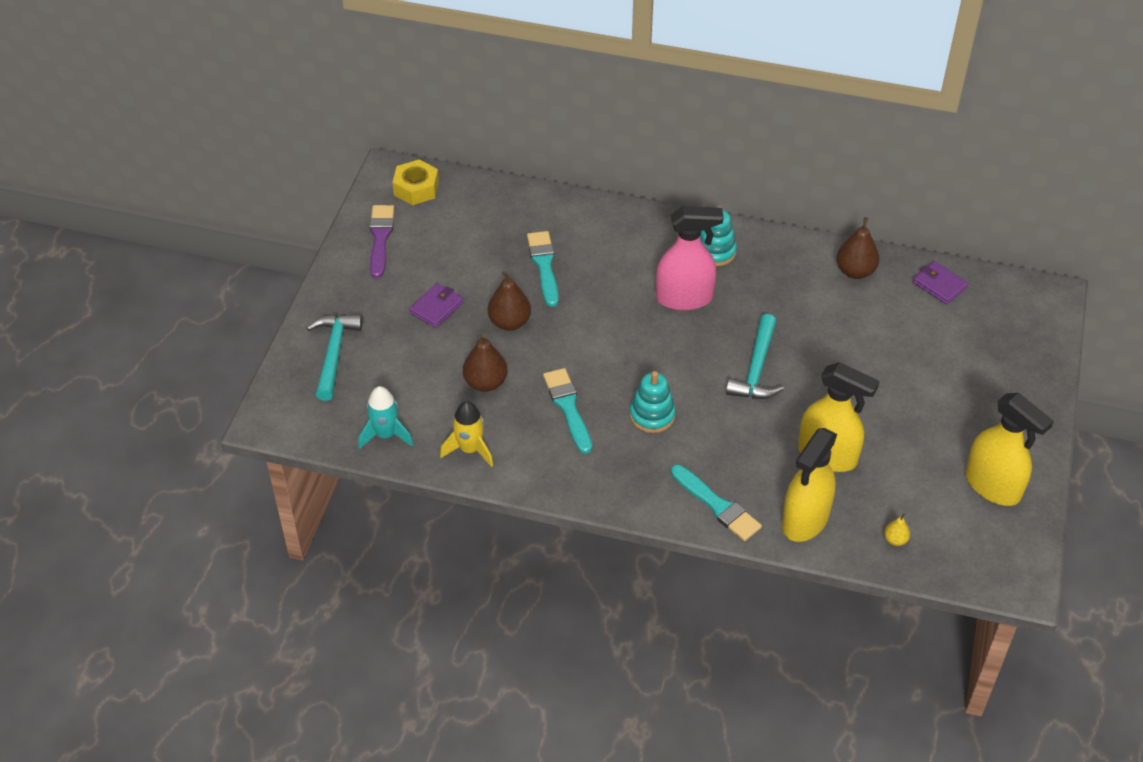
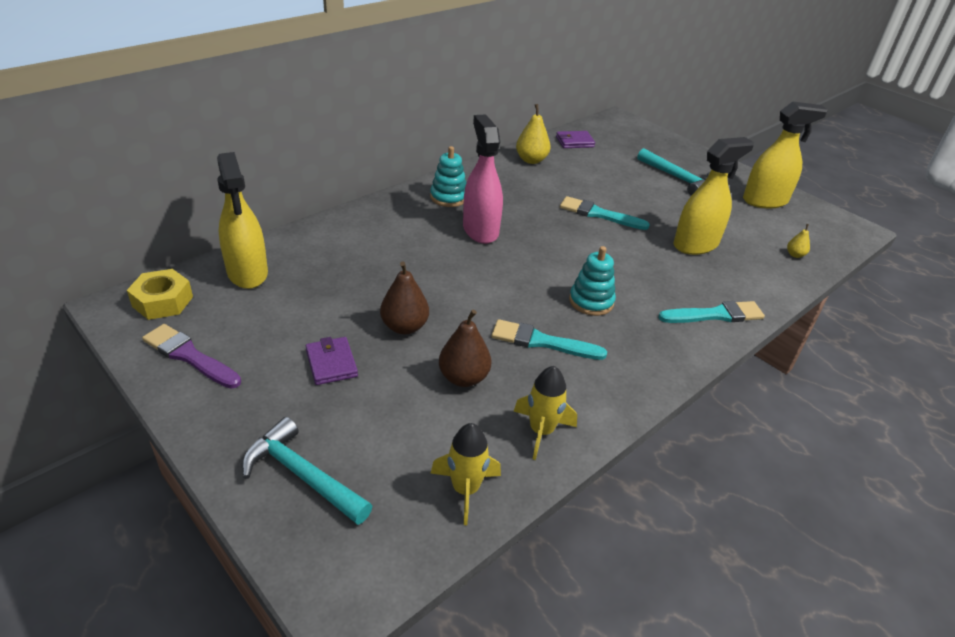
camera: 60 degrees left, 10 degrees down
(386, 435) = (465, 489): turquoise rocket -> yellow rocket
(544, 265) = (361, 276): turquoise brush -> turquoise brush (599, 214)
(684, 298) = (480, 230): pink spray bottle -> pink spray bottle turned 45 degrees counterclockwise
(756, 369) = (585, 234): turquoise hammer -> turquoise hammer (678, 178)
(805, 520) = (755, 282): yellow spray bottle -> yellow spray bottle (247, 273)
(855, 271) = (531, 160): brown pear -> yellow pear

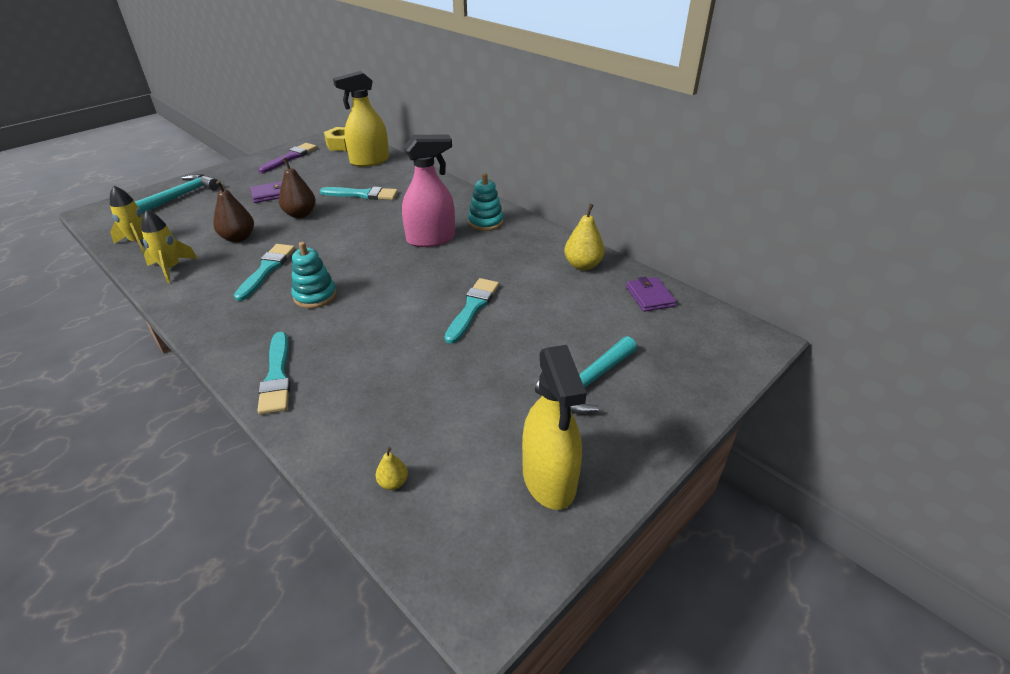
camera: 90 degrees right, 0 degrees up
(359, 276) = (363, 194): none -> turquoise brush
(696, 245) = (414, 379): yellow spray bottle -> none

